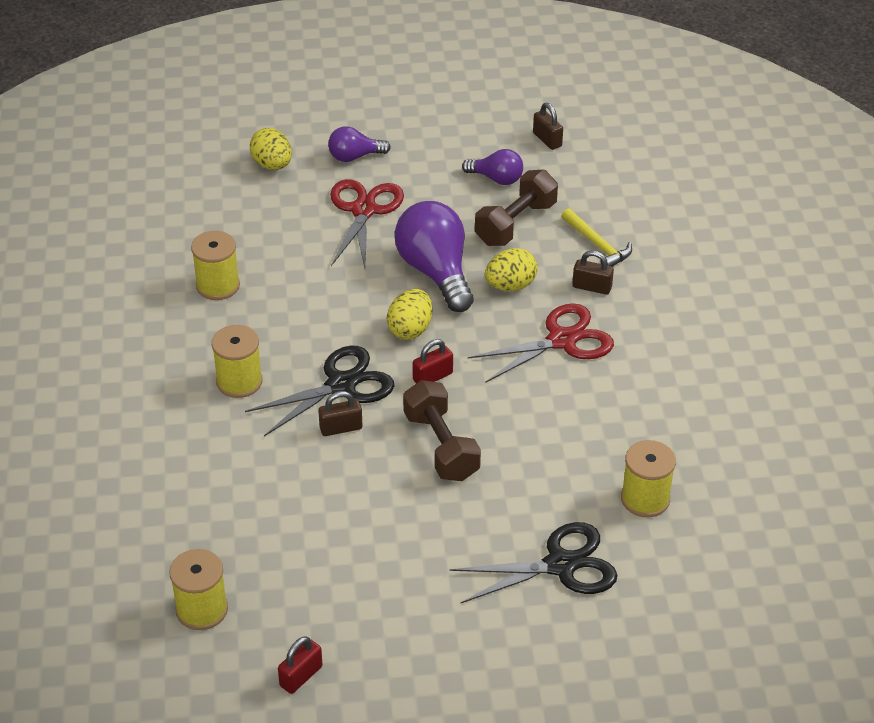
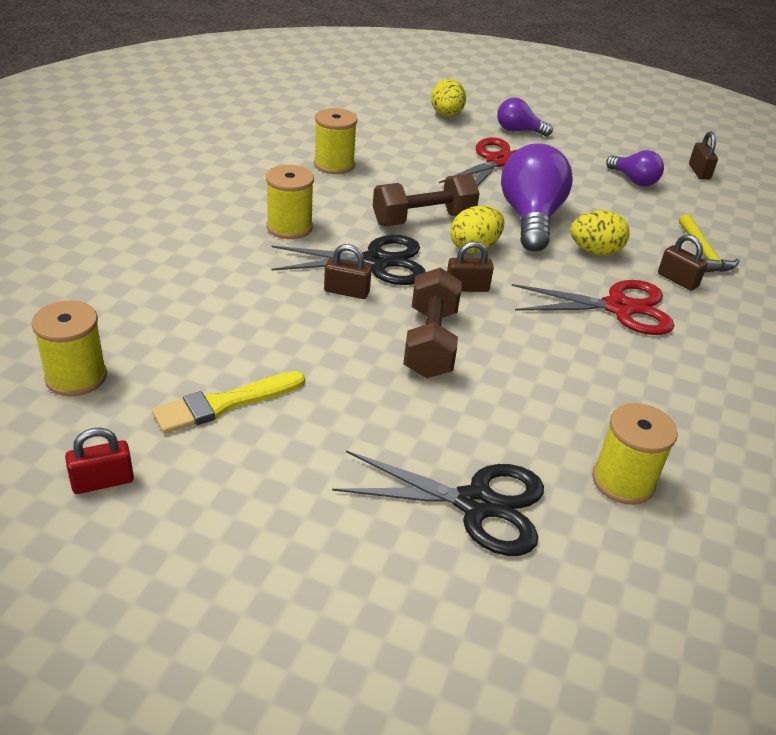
camera: 25 degrees right, 5 degrees down
(332, 575) = (225, 404): none -> yellow brush
(432, 377) = (467, 288): red padlock -> brown padlock
(516, 224) = (631, 213): brown dumbbell -> brown dumbbell (423, 219)

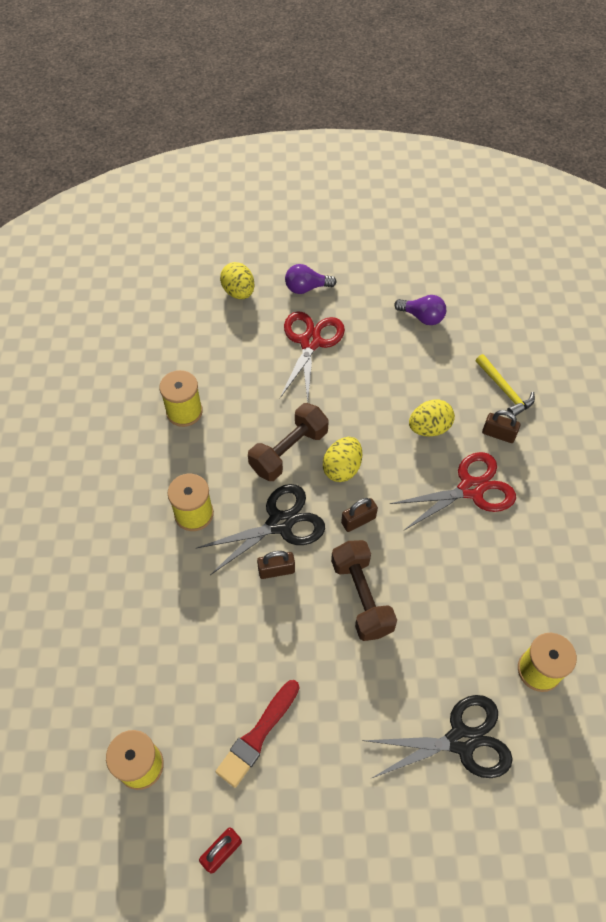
camera: 20 degrees left, 20 degrees up
(225, 404) = (257, 735): yellow brush -> red brush
(530, 219) = (367, 409): purple light bulb -> none
(699, 172) = (466, 280): brown padlock -> none

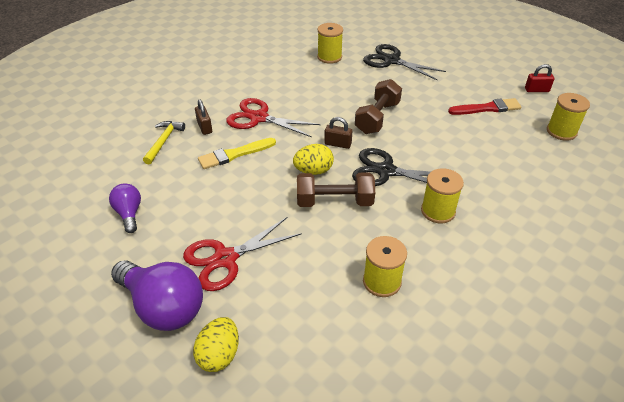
camera: 135 degrees left, 15 degrees down
(276, 570) = (412, 153): brown padlock -> none
(306, 288) = (163, 307): purple light bulb -> purple light bulb, size x1.84
(429, 428) = (234, 154): yellow egg -> yellow brush

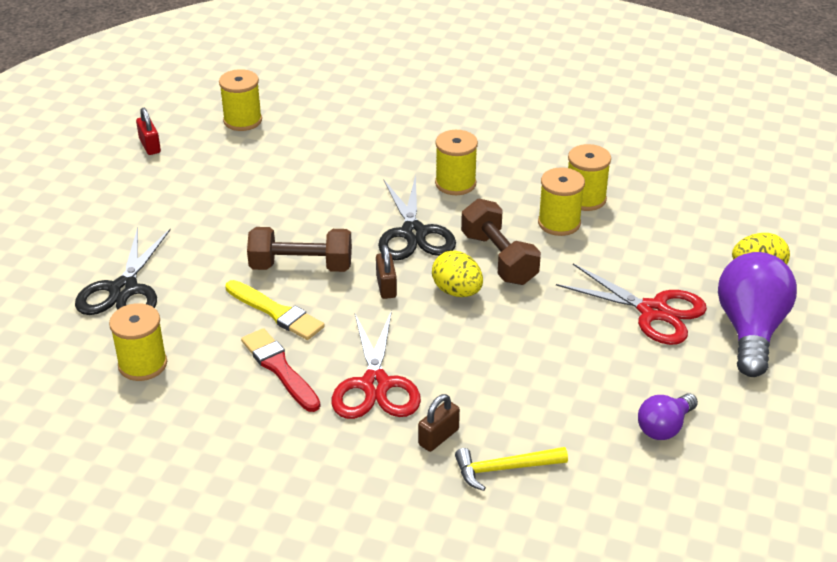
camera: 115 degrees left, 5 degrees down
(234, 154) = (478, 377): yellow brush -> yellow brush (276, 312)
(357, 250) = (559, 223): none -> yellow spool
(487, 108) = (220, 179): red brush -> red brush (279, 368)

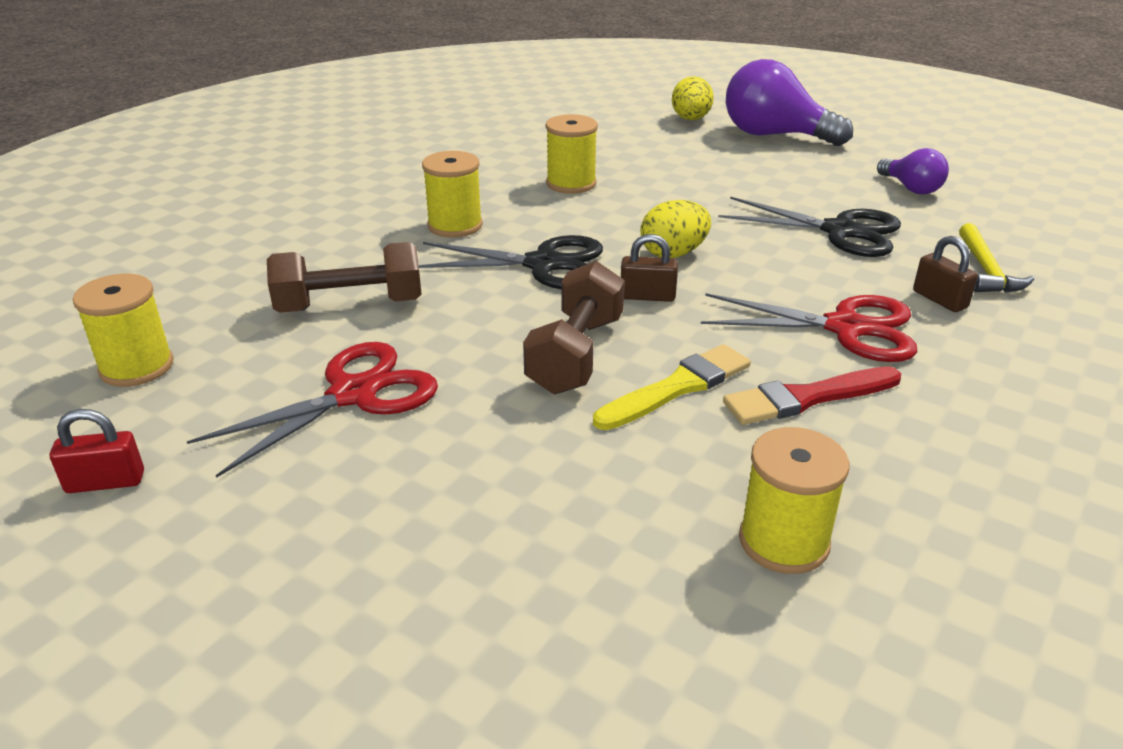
camera: 75 degrees left, 5 degrees down
(123, 290) = (561, 552): black scissors -> black scissors (840, 231)
(499, 258) = (620, 222): brown dumbbell -> brown dumbbell (350, 306)
(585, 199) = (535, 165): yellow spool -> none
(653, 311) = (738, 166): red scissors -> red scissors (354, 394)

